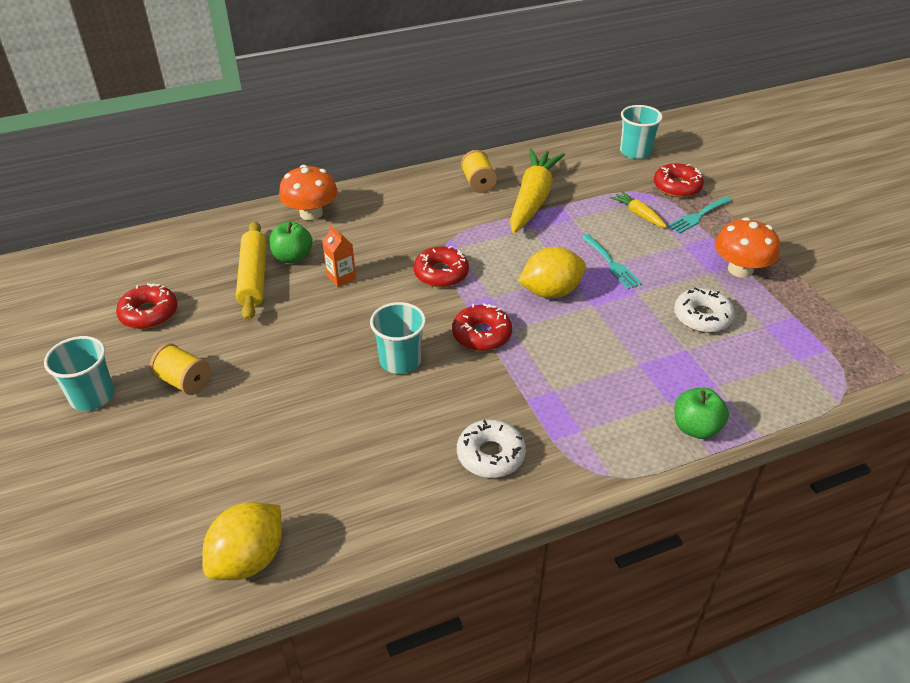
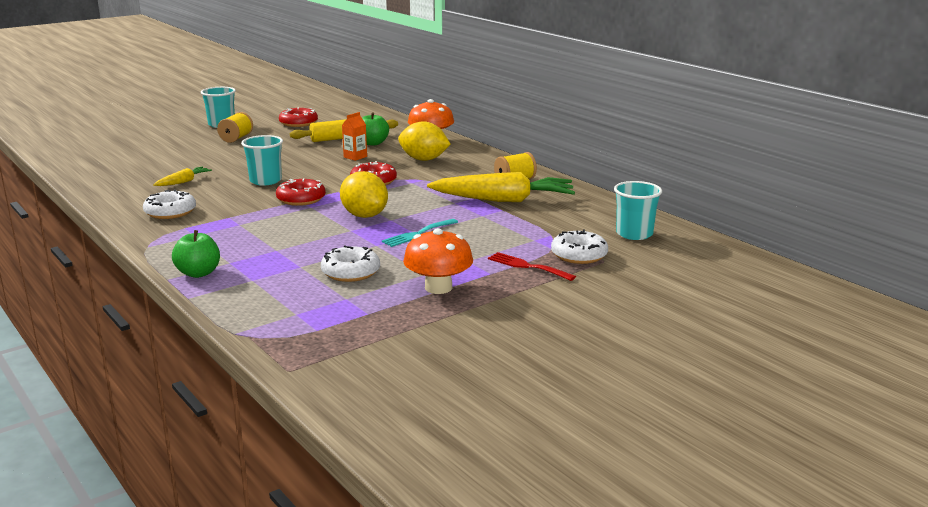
camera: 75 degrees right, 20 degrees down
(249, 559) = (92, 169): yellow lemon -> yellow lemon (424, 159)
(638, 215) = (509, 240): yellow carrot -> yellow carrot (183, 182)
(677, 187) = (579, 255): red donut -> white donut
(698, 216) = (527, 266): turquoise fork -> red fork

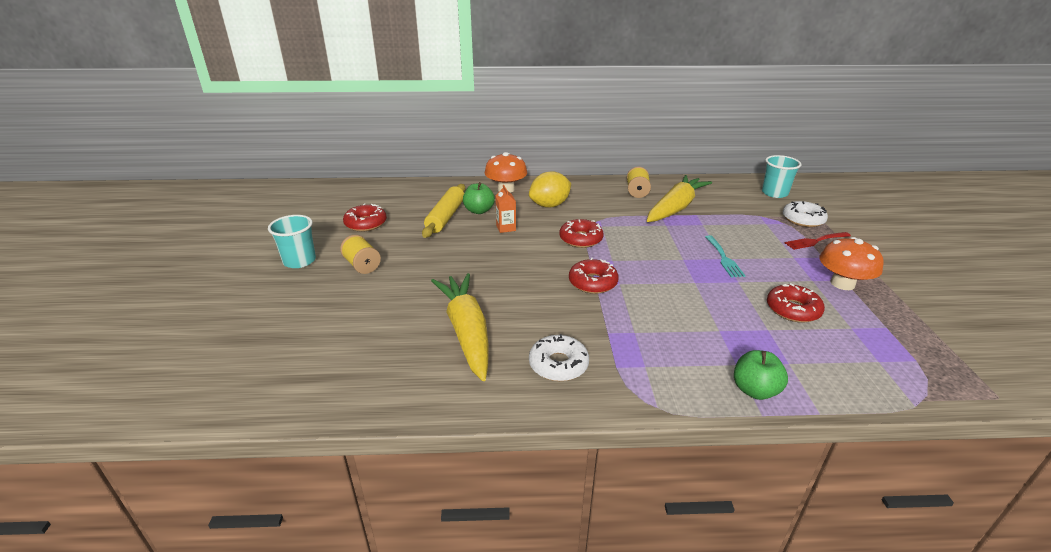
camera: 55 degrees left, 10 degrees up
(183, 182) = (467, 332): yellow carrot -> yellow carrot, size x2.17
(265, 181) = (520, 285): turquoise cup -> none
(350, 272) = (793, 309): white donut -> red donut
(364, 215) = (663, 266): yellow lemon -> none

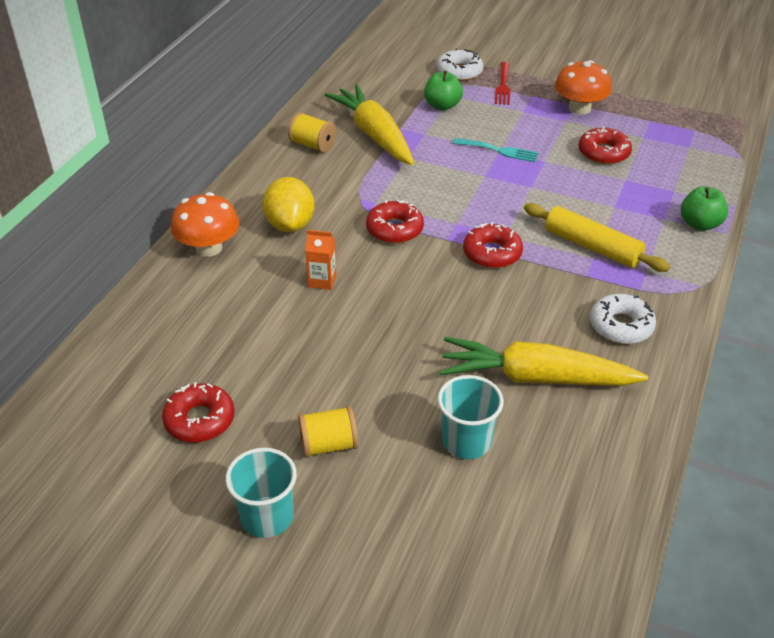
camera: 65 degrees left, 10 degrees up
(446, 217) = (246, 328): yellow rolling pin -> yellow rolling pin (592, 246)
(479, 211) = (254, 291): green apple -> green apple (442, 106)
(774, 193) = (393, 60): turquoise cup -> turquoise cup (466, 441)

